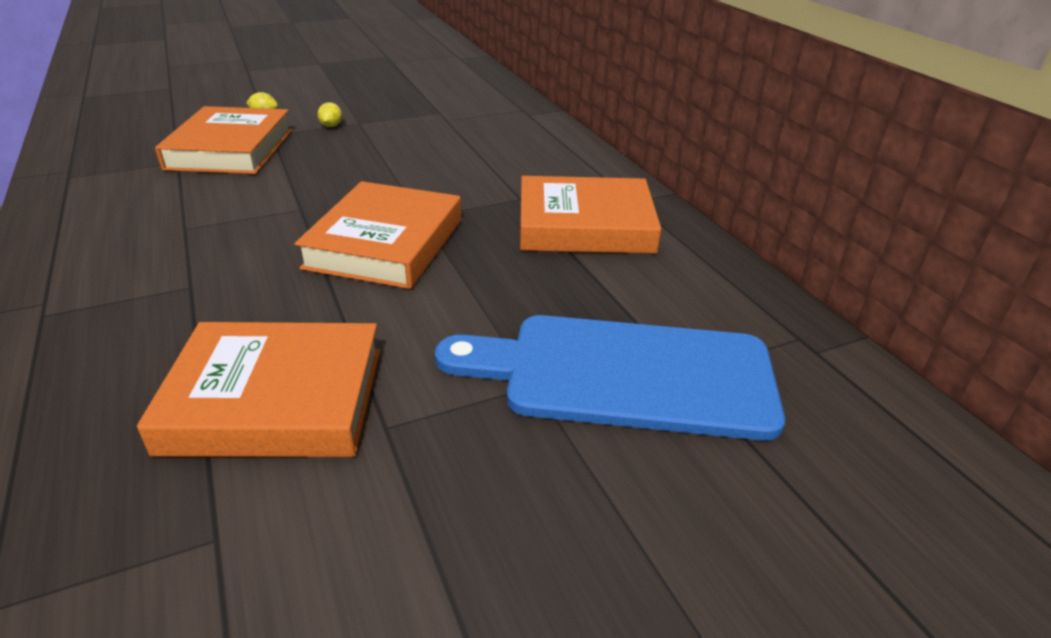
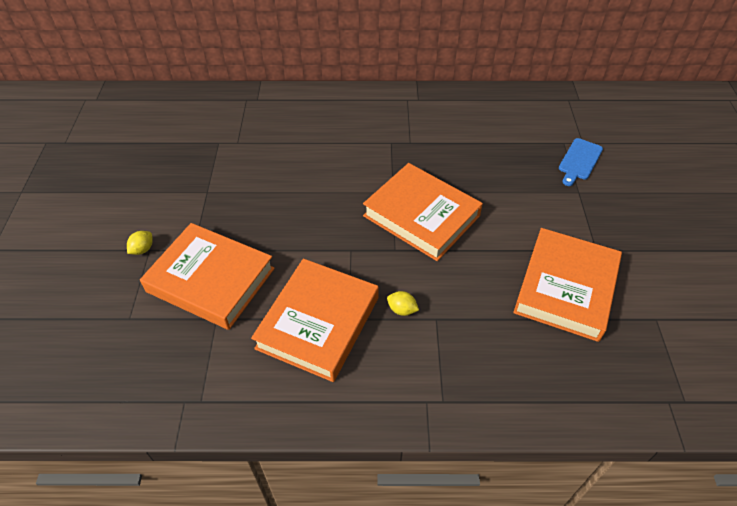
camera: 65 degrees left, 15 degrees up
(331, 126) = (202, 209): yellow lemon -> yellow lemon (402, 310)
(585, 225) = (438, 127): orange book -> orange book (318, 323)
(625, 374) = (579, 161): blue cutting board -> blue cutting board, size x0.43

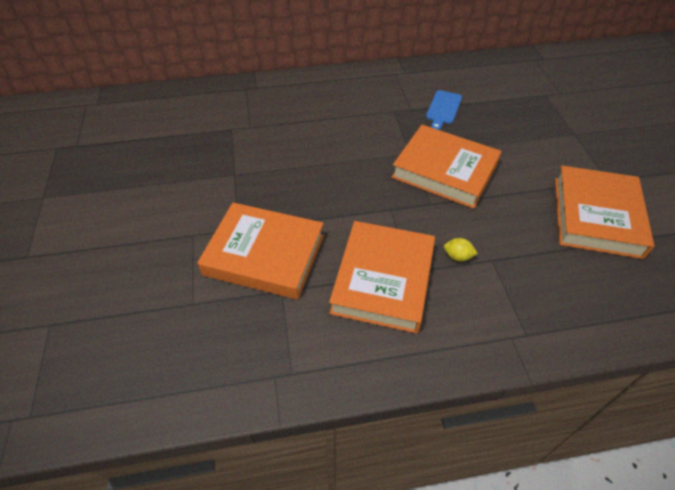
camera: 10 degrees left, 0 degrees up
(142, 249) = (186, 235): yellow lemon -> none
(579, 161) = (564, 108): blue cutting board -> blue cutting board (443, 109)

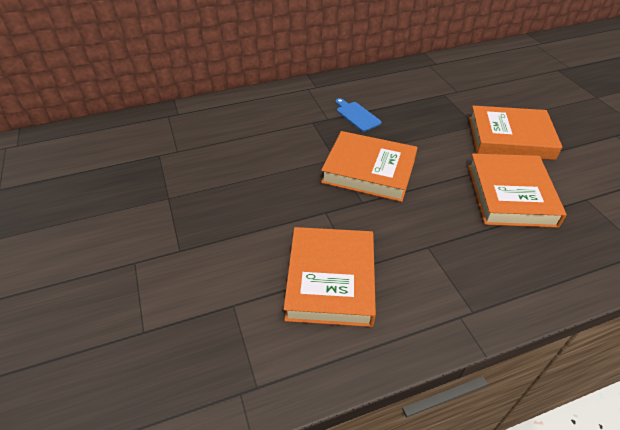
camera: 10 degrees left, 5 degrees down
(264, 255) = (210, 272): orange book -> orange book (510, 138)
(443, 109) = (357, 115): blue cutting board -> blue cutting board turned 135 degrees clockwise
(457, 256) = (396, 248): yellow lemon -> none

